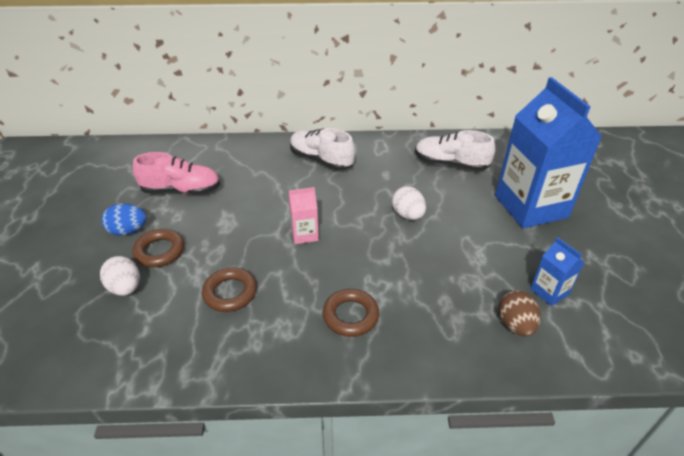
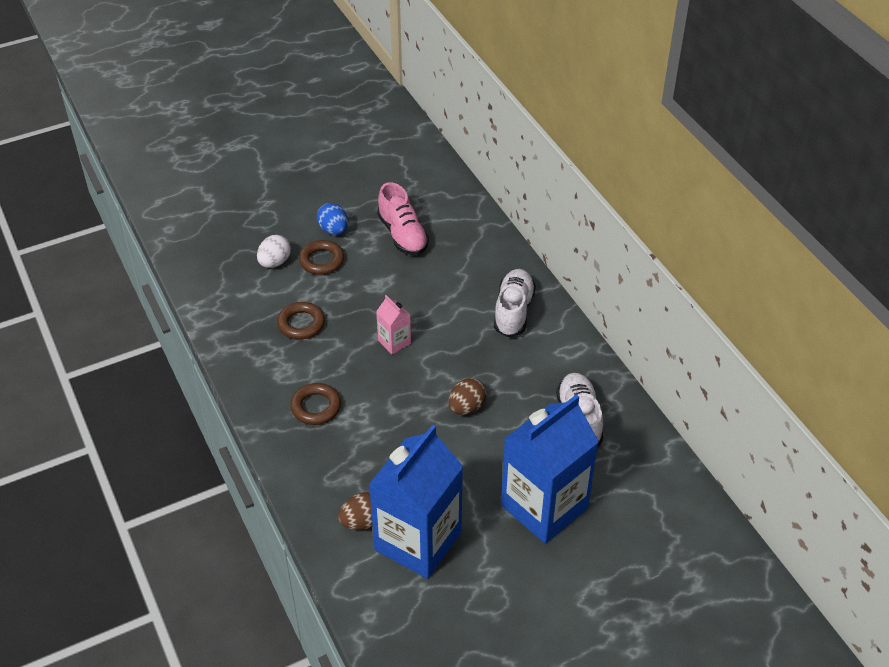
camera: 65 degrees right, 5 degrees up
(408, 215) = (466, 407): white egg -> brown egg
(549, 291) = (418, 541): blue carton -> blue carton, size x2.32

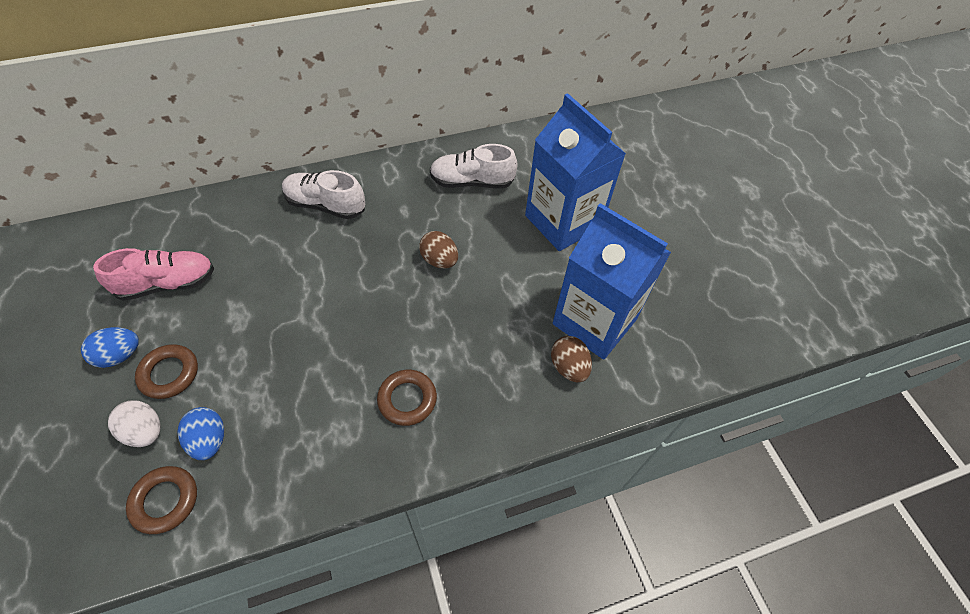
camera: 85 degrees left, 10 degrees up
(270, 297) = (209, 440): none -> blue egg
(301, 324) = (270, 406): brown ring -> brown ring (165, 501)
(394, 342) = (333, 311): pink carton -> none

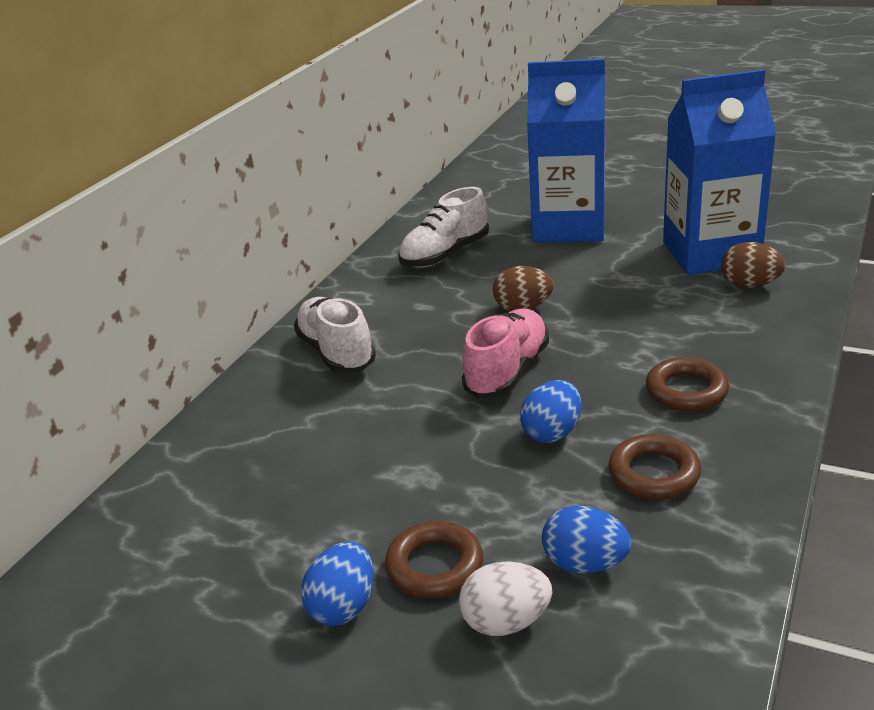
camera: 40 degrees left, 25 degrees down
(165, 501) = (643, 638): brown ring -> brown ring (654, 474)
(167, 284) = (278, 519): pink shoe -> pink shoe (507, 371)
(317, 355) = (552, 433): none -> blue egg
(325, 205) = (336, 352): white shoe -> white shoe turned 90 degrees clockwise

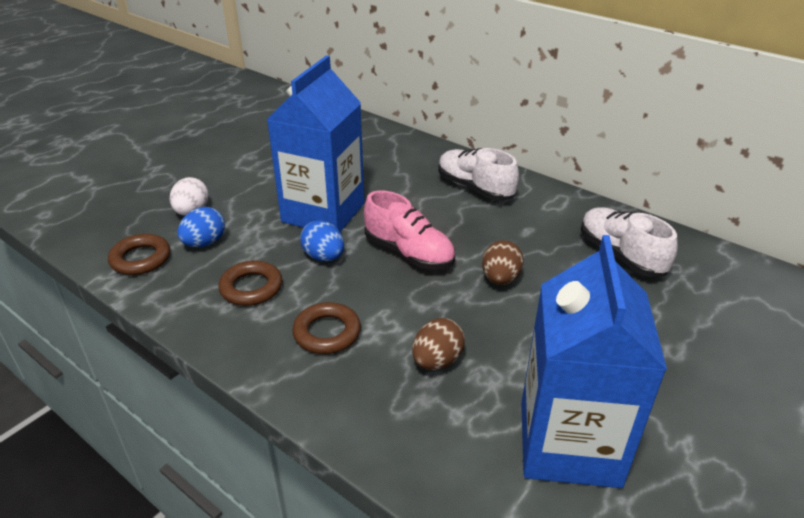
camera: 100 degrees right, 5 degrees up
(336, 352) = (475, 188): white shoe -> white shoe turned 120 degrees counterclockwise
(343, 606) = (243, 172): blue egg -> none
(435, 566) = (246, 198): brown ring -> brown ring (141, 259)
(569, 226) = (670, 347): blue carton -> blue carton (323, 212)
(749, 285) = (480, 446): brown egg -> brown egg (437, 361)

